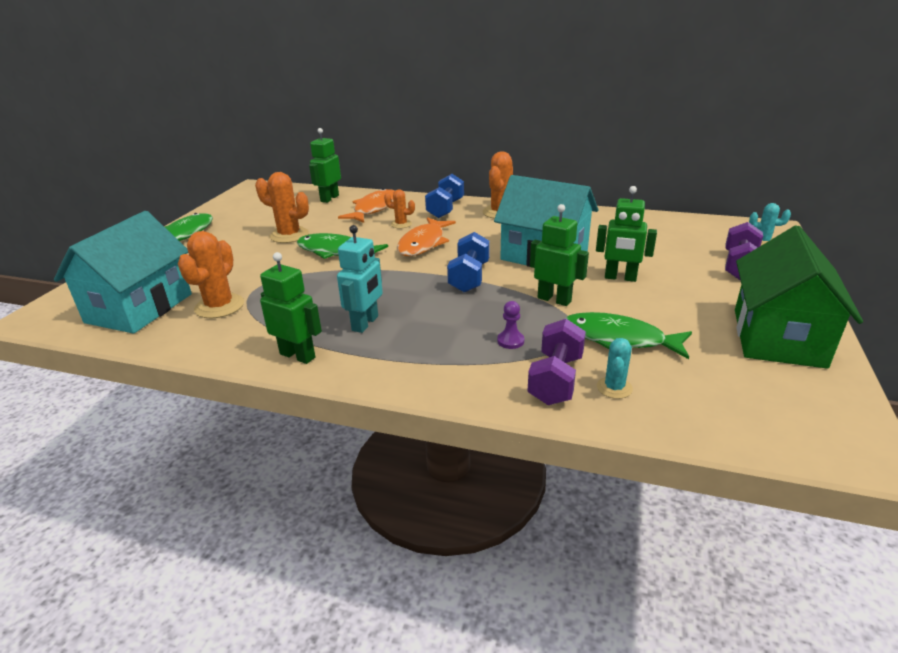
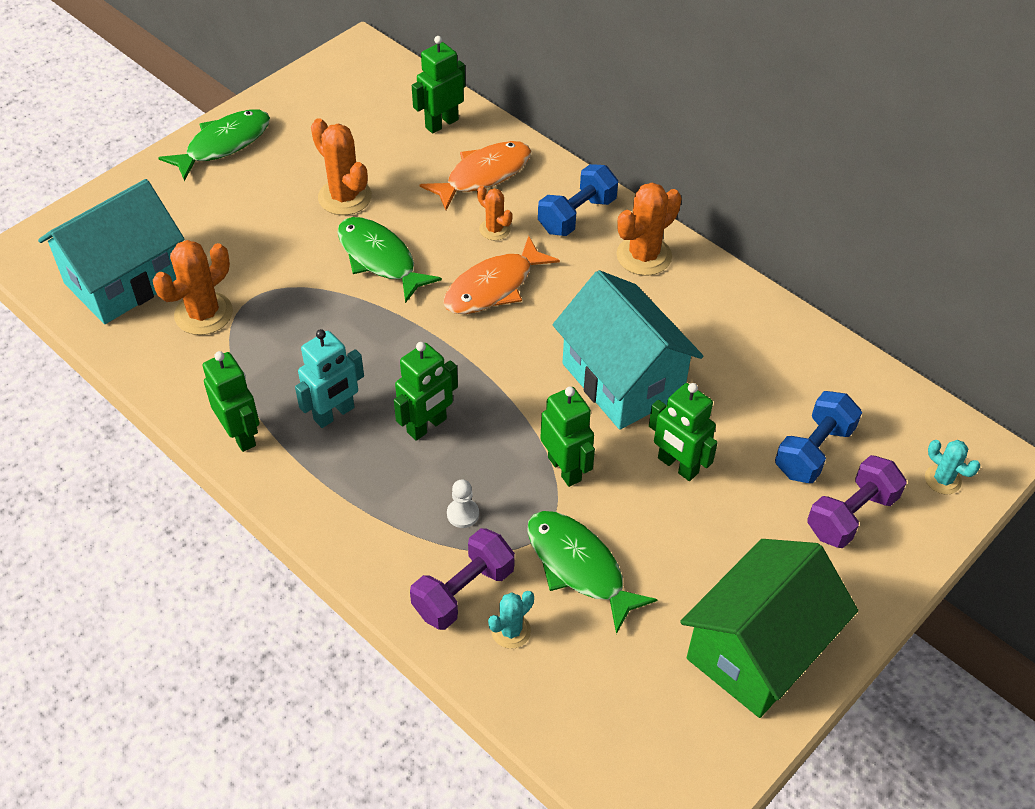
camera: 25 degrees right, 20 degrees up
(440, 309) = (427, 426): none -> green robot
(469, 277) = (499, 382): blue dumbbell -> blue dumbbell (813, 451)
(510, 341) = (463, 514): purple pawn -> white pawn

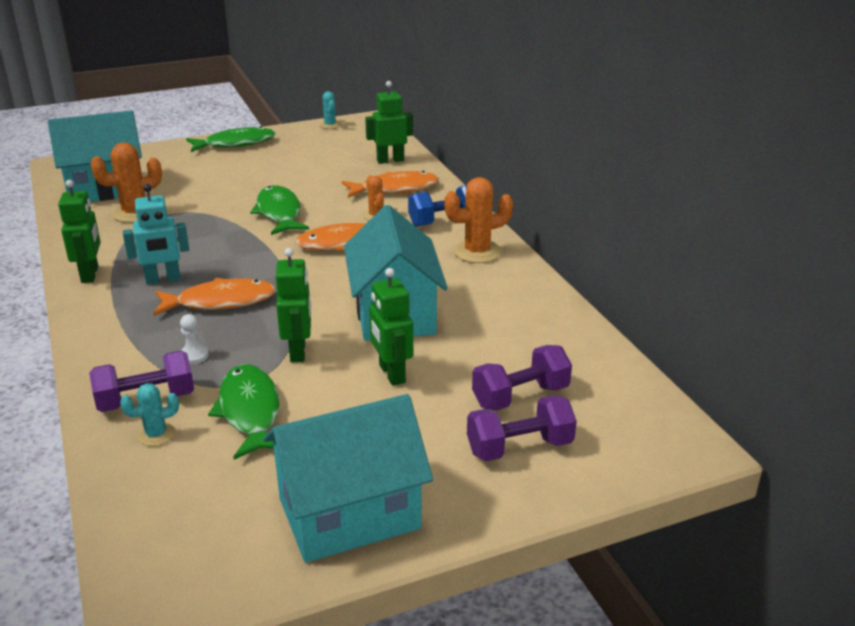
camera: 25 degrees right, 20 degrees down
(345, 197) = (287, 180): orange cactus -> none
(427, 426) = (220, 302): green robot -> orange fish
(758, 650) = (349, 513): green house -> turquoise house
(813, 451) = (520, 396): blue dumbbell -> purple dumbbell
(942, 479) = (631, 448): turquoise cactus -> turquoise cactus (330, 125)

